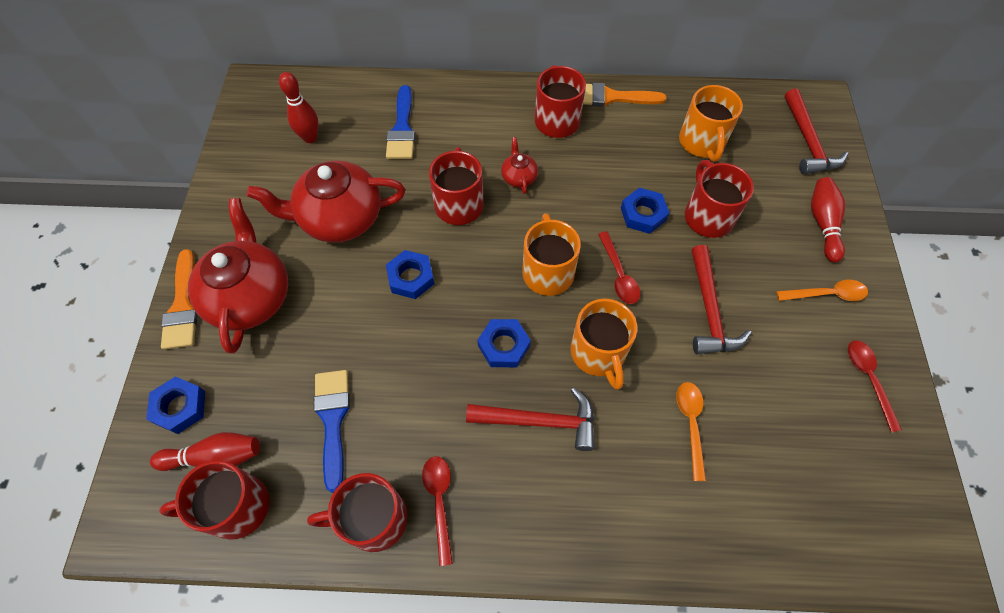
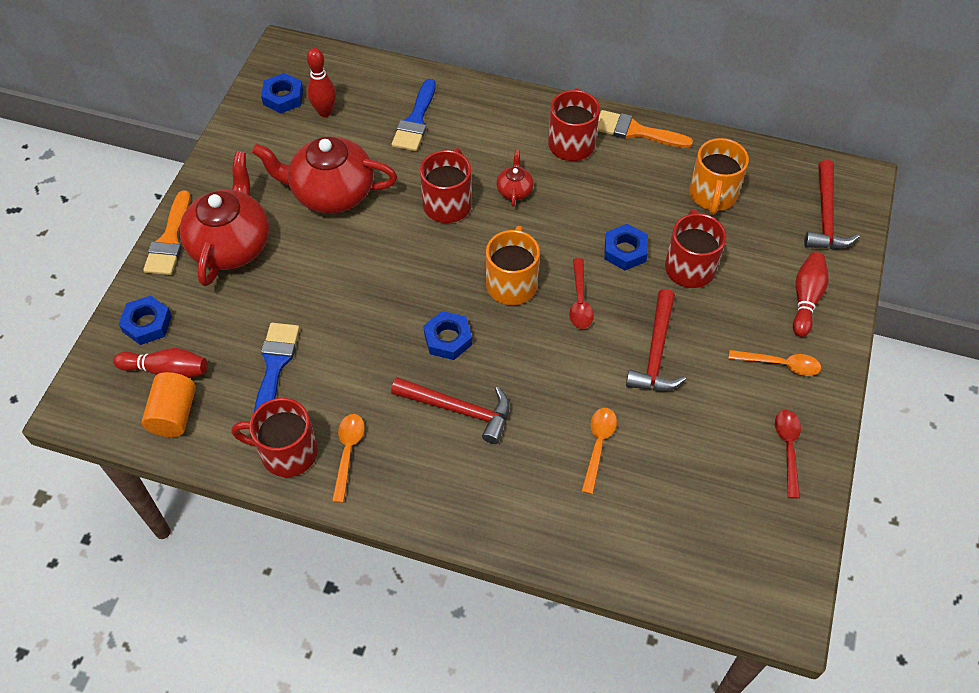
camera: 15 degrees right, 5 degrees down
(235, 507) = (174, 414): red mug -> orange cylinder
(411, 277) = (381, 260): blue nut -> blue nut (283, 97)
(439, 501) = (348, 452): red spoon -> orange spoon
(598, 353) = (534, 366): orange mug -> none

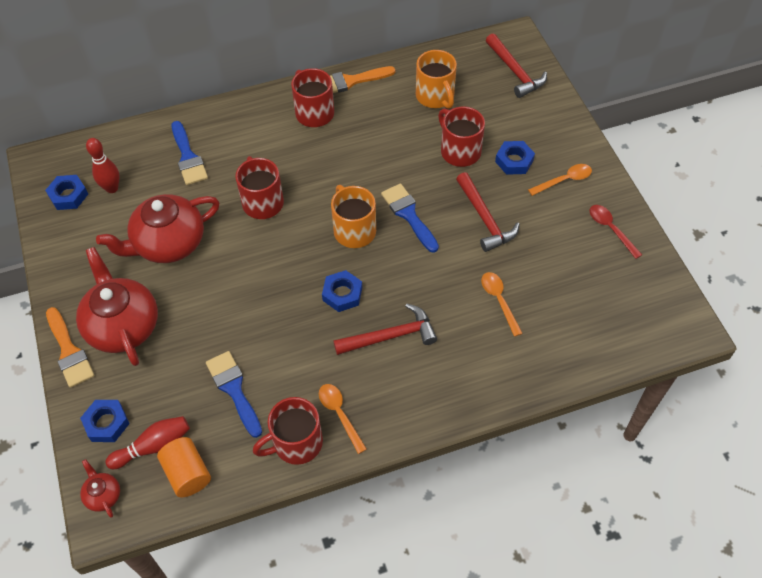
camera: 35 degrees left, 0 degrees up
(514, 190) = (302, 166): red teapot -> red teapot (103, 495)
(580, 301) = (409, 215): red spoon -> blue brush
(625, 251) = (410, 165): blue nut -> blue nut (514, 161)
(806, 299) = (545, 130): red bowling pin -> none

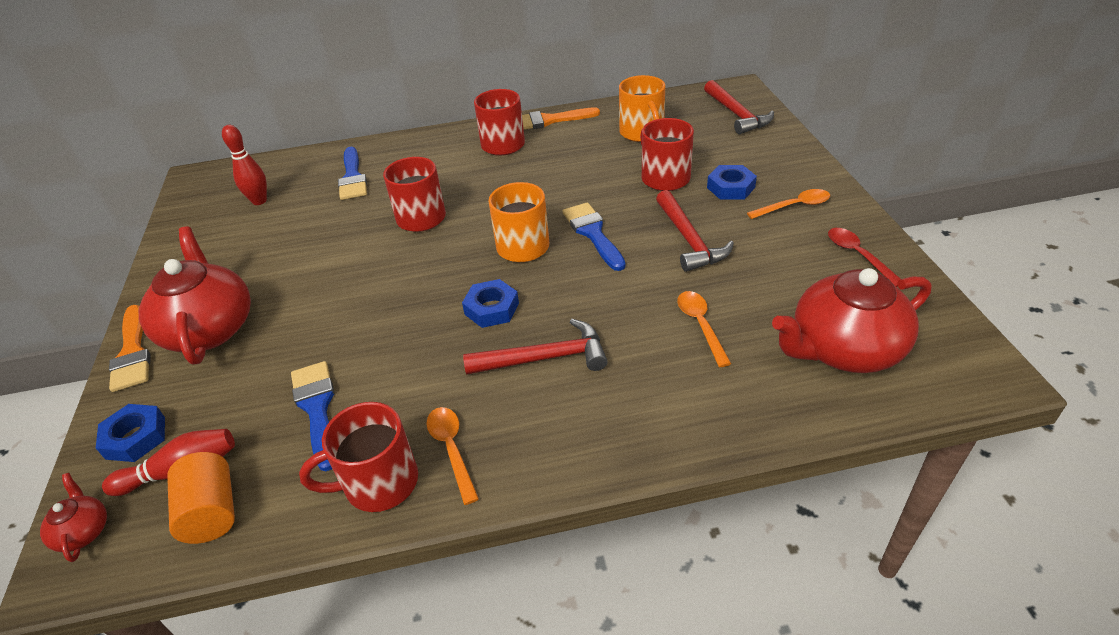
camera: 10 degrees right, 15 degrees down
(68, 195) = (210, 206): blue nut -> none
(168, 243) = (299, 251): red teapot -> red teapot (844, 349)

